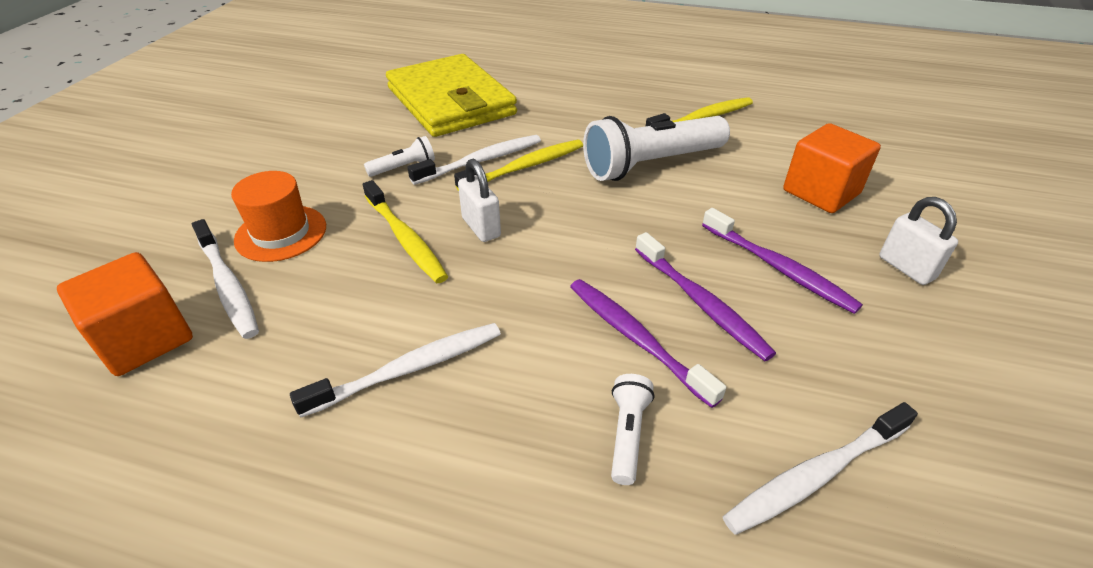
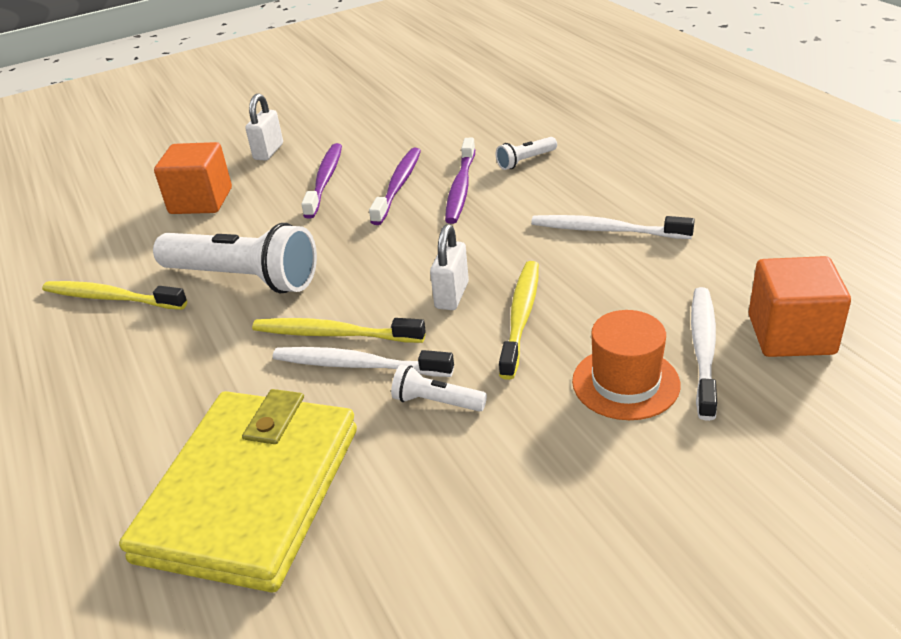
camera: 130 degrees left, 5 degrees down
(815, 475) = (470, 123): white toothbrush -> none

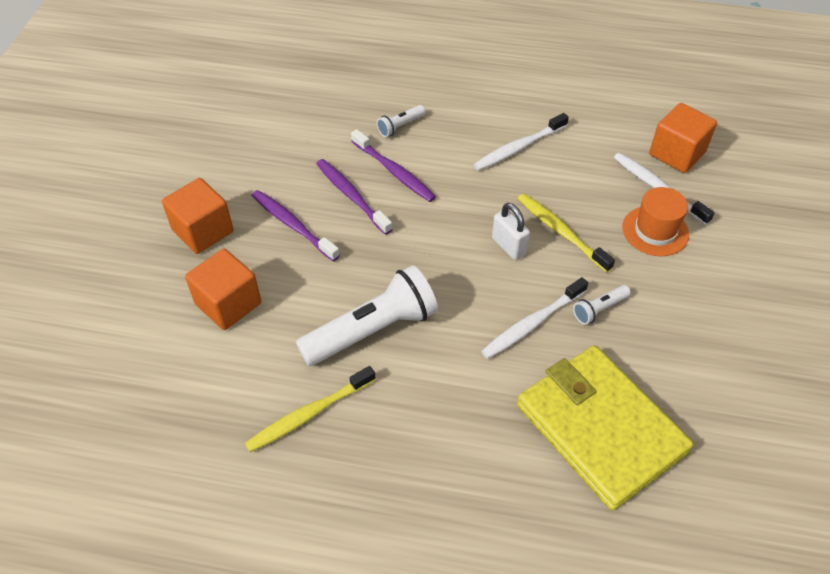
camera: 55 degrees left, 15 degrees up
(268, 152) = (203, 231): white padlock -> orange cube
(334, 334) = (489, 318): yellow toothbrush -> none
(525, 161) = (400, 126): white flashlight -> white flashlight turned 45 degrees clockwise

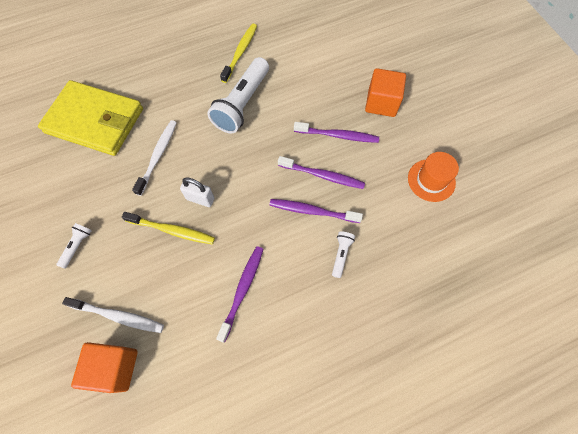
camera: 145 degrees right, 15 degrees up
(228, 304) = (326, 75): orange cube -> none
(518, 148) = (242, 290): white toothbrush -> purple toothbrush
(599, 309) = (122, 188): white flashlight -> white flashlight (77, 246)
(655, 231) = (107, 271): orange hat -> orange hat (431, 180)

